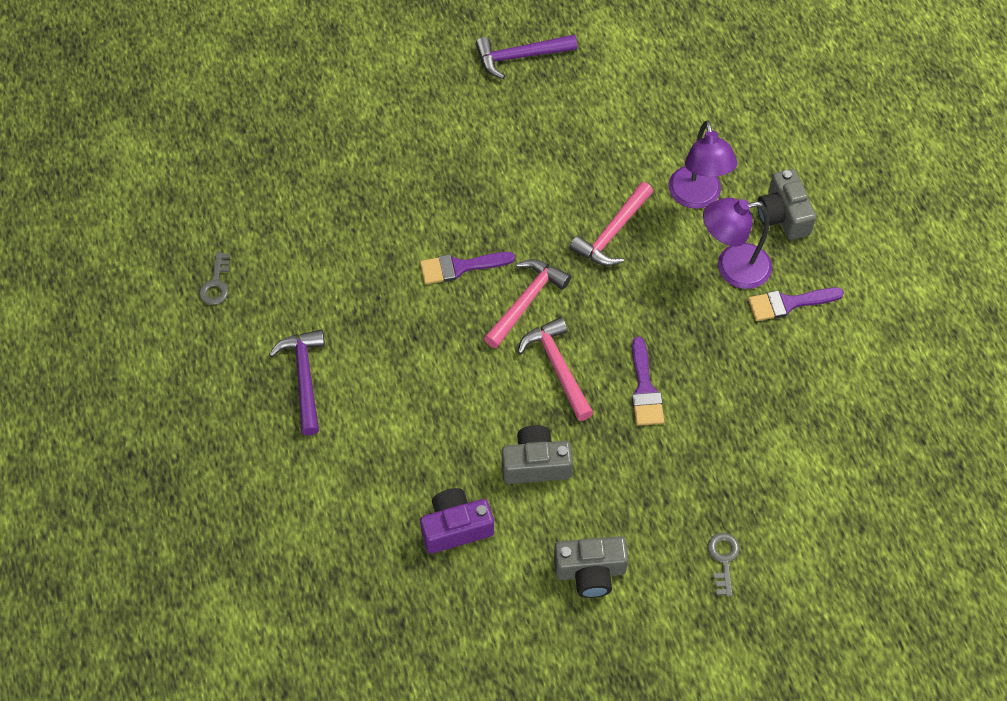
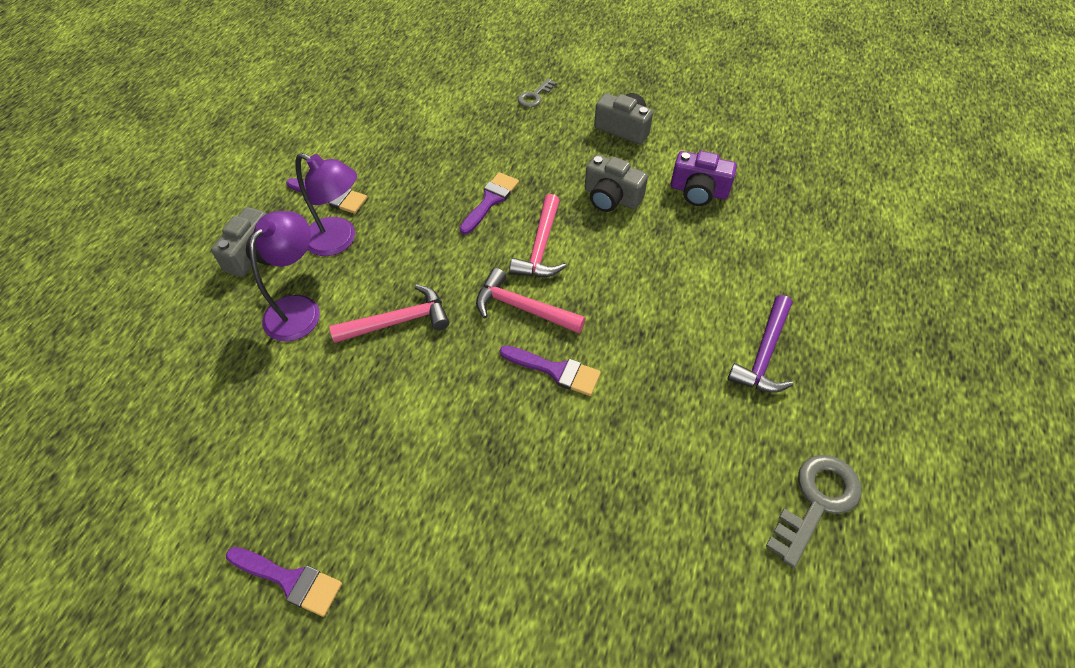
camera: 145 degrees left, 5 degrees down
(216, 284) = (817, 501): grey key -> grey key, size x1.73
(520, 57) = (290, 580): purple hammer -> purple brush
(526, 301) = (522, 308): pink hammer -> pink hammer turned 45 degrees clockwise

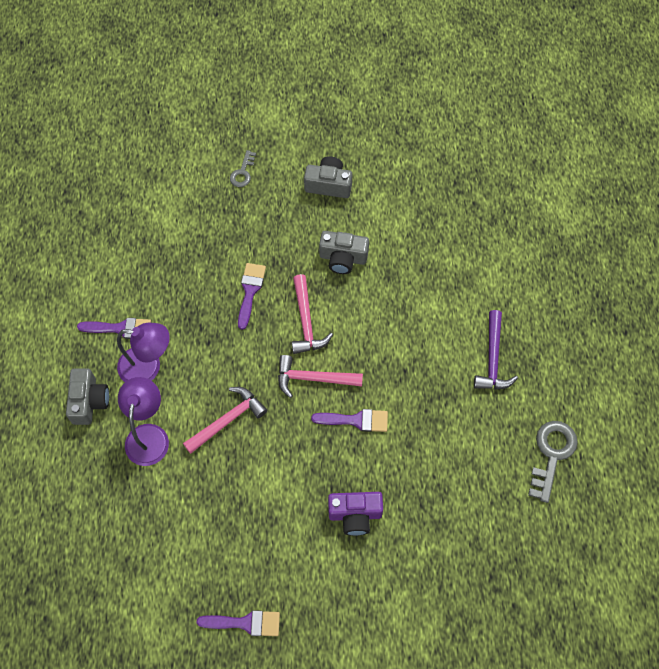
camera: 20 degrees left, 10 degrees up
(698, 191) = (407, 230): purple camera -> purple camera (355, 515)

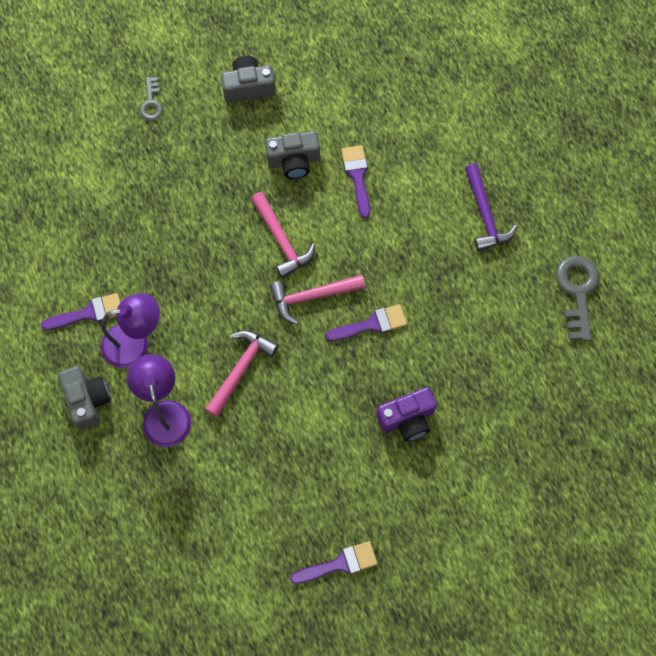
camera: 20 degrees left, 5 degrees up
(250, 291) = (210, 228): purple brush -> purple brush (357, 176)

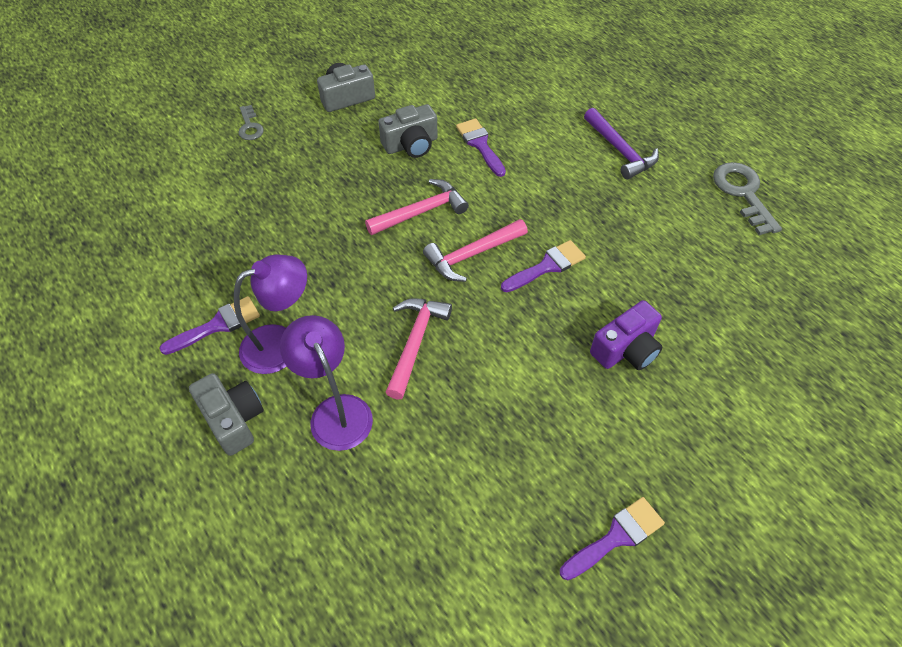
camera: 15 degrees left, 15 degrees down
(281, 240) = (421, 212): pink hammer -> pink hammer turned 75 degrees counterclockwise

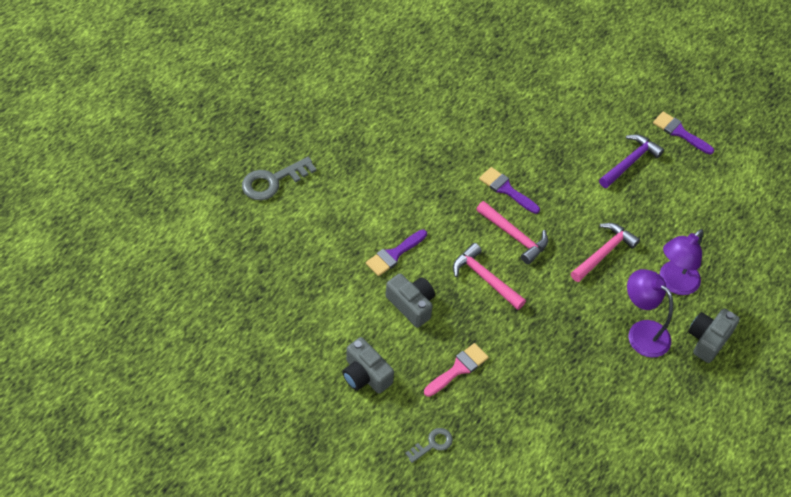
camera: 110 degrees left, 0 degrees up
(217, 325) = (646, 380): purple brush -> none
(319, 163) = (458, 369): none -> pink brush
(415, 342) = (604, 253): pink hammer -> pink hammer turned 135 degrees clockwise
(620, 150) = (368, 159): purple hammer -> purple hammer (630, 162)
(626, 349) = (557, 139): purple camera -> none
(742, 193) = (390, 84): grey key -> grey key (272, 181)

